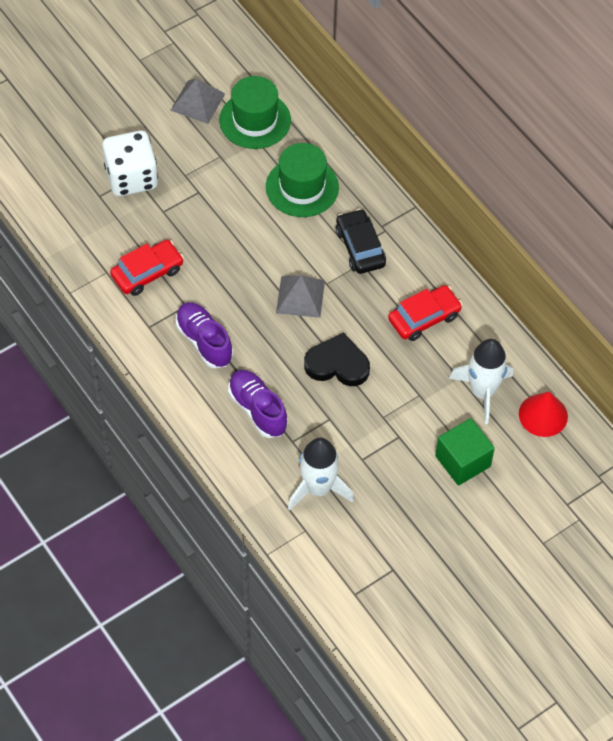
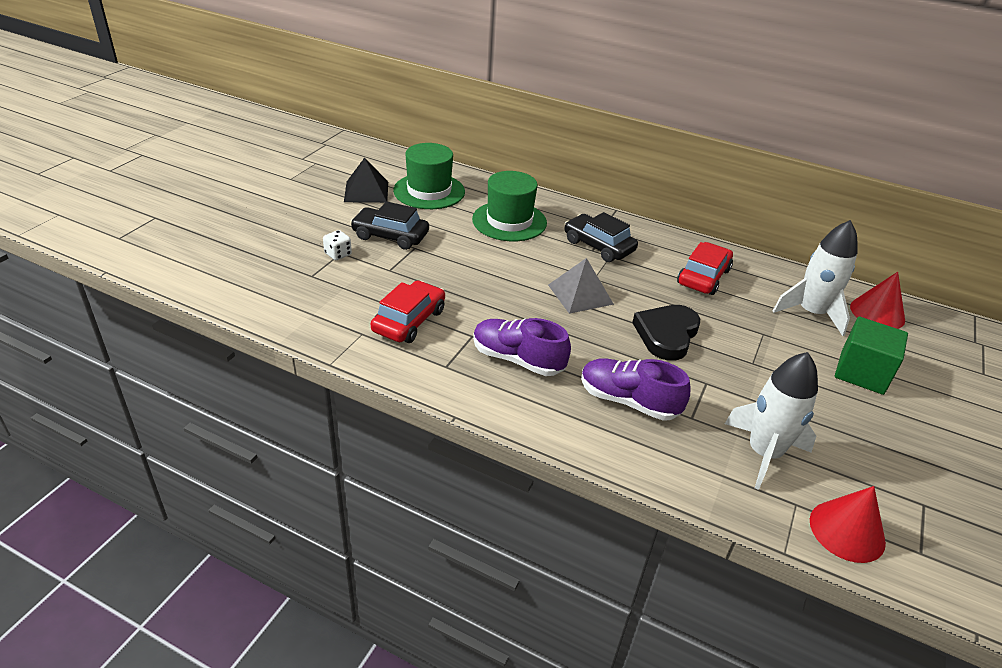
camera: 30 degrees left, 20 degrees down
(131, 178) = (338, 254): white dice -> white dice, size x0.41
(186, 170) = (390, 236): none -> black car
(197, 102) = (366, 191): grey pyramid -> black pyramid
(321, 560) = (847, 531): none -> red cone
(337, 364) = (666, 334): black heart -> black heart turned 45 degrees counterclockwise

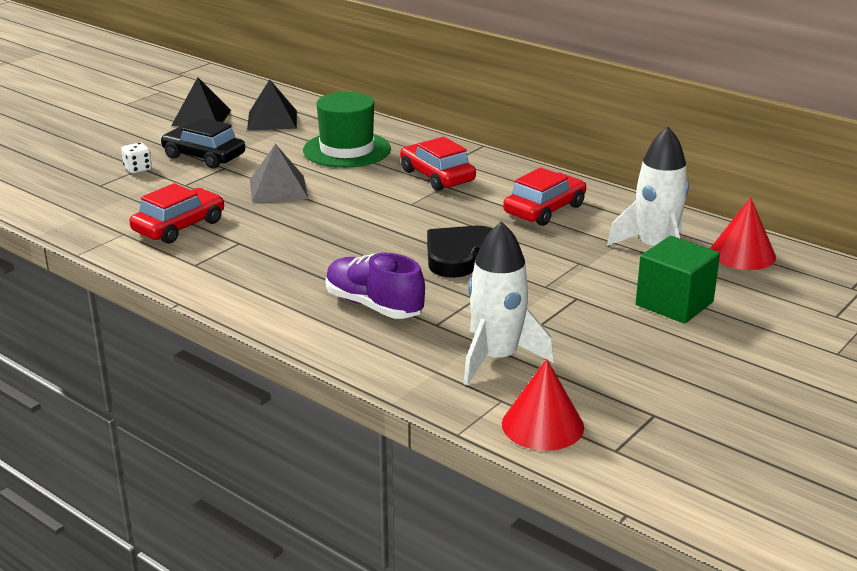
camera: 15 degrees right, 10 degrees down
(429, 191) = (272, 120): green hat -> black pyramid
(517, 359) = (275, 264): purple shoe -> none
(580, 294) = (384, 216): grey pyramid -> grey pyramid (278, 188)
(598, 246) = (437, 176): black car -> red car

